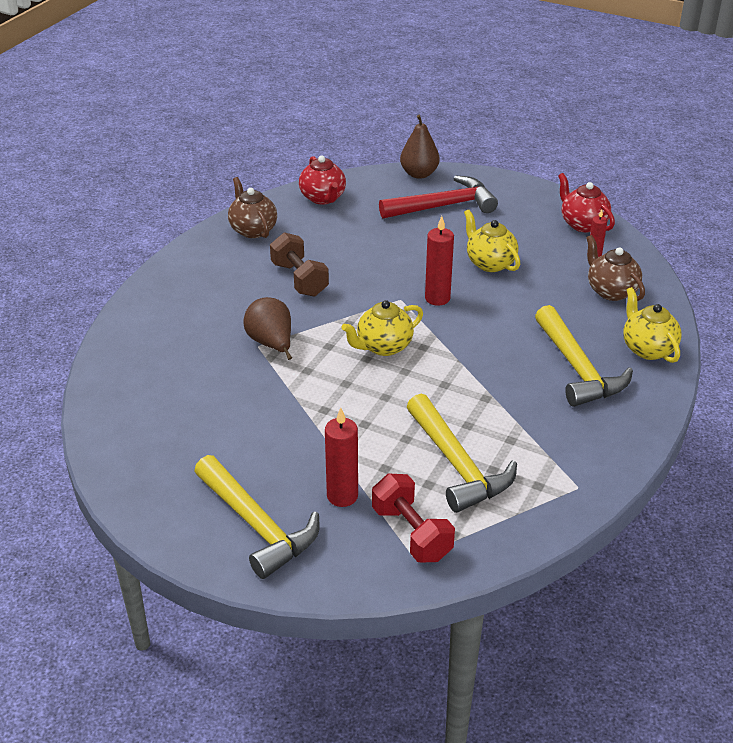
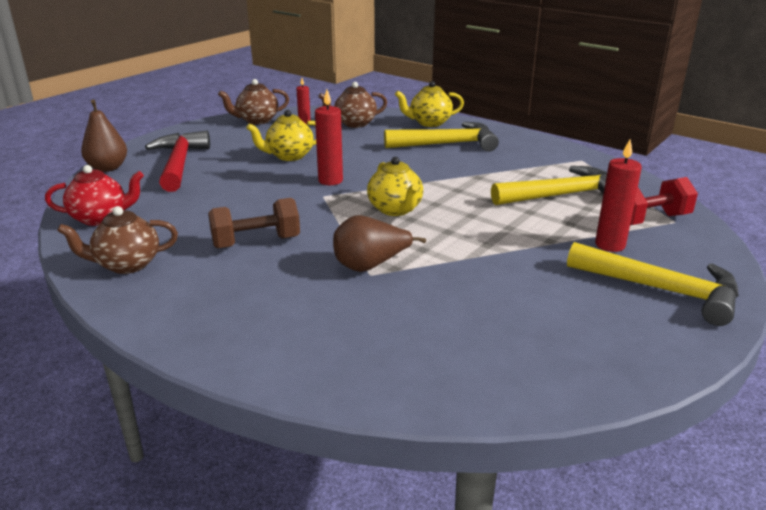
camera: 80 degrees left, 10 degrees down
(257, 525) = (661, 290): yellow hammer -> yellow hammer turned 60 degrees clockwise
(582, 224) = (257, 120): red teapot -> brown teapot

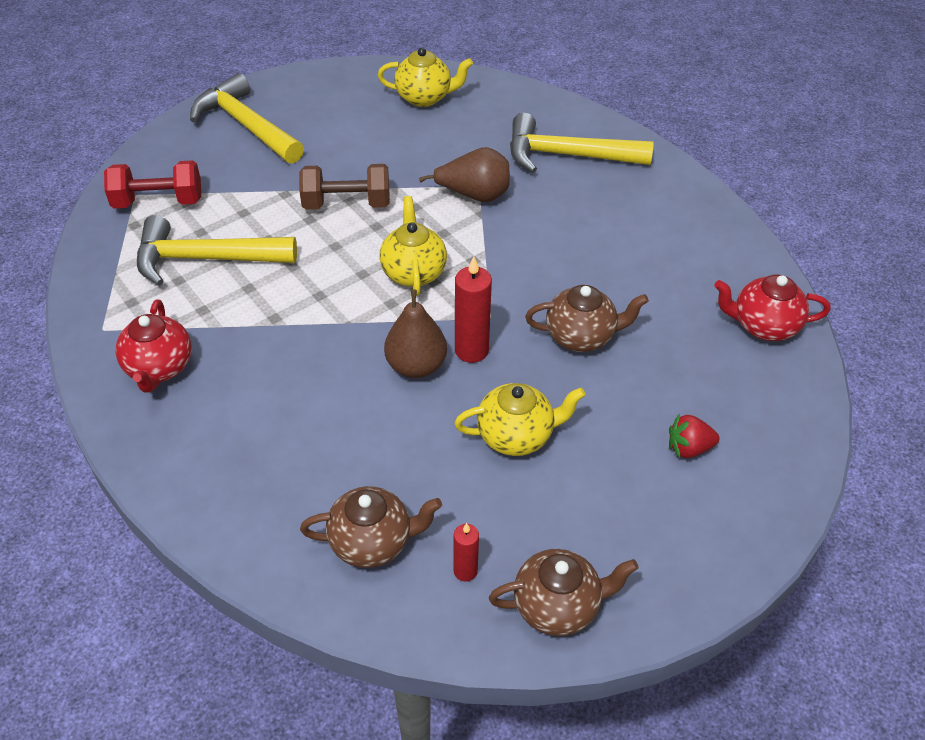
camera: 165 degrees left, 20 degrees up
(108, 168) = (799, 458): brown pear -> brown pear (416, 366)
(127, 265) = (708, 240): brown teapot -> brown teapot (581, 336)
(179, 164) = (688, 448): red hammer -> red strawberry
(256, 242) = (580, 248): brown dumbbell -> brown dumbbell (346, 204)
(429, 123) = (235, 511): yellow teapot -> yellow teapot (425, 97)
(447, 144) = (256, 419): yellow hammer -> yellow hammer (567, 155)
(525, 152) = (159, 368): none -> red teapot
(610, 245) = (235, 177): red candle -> none

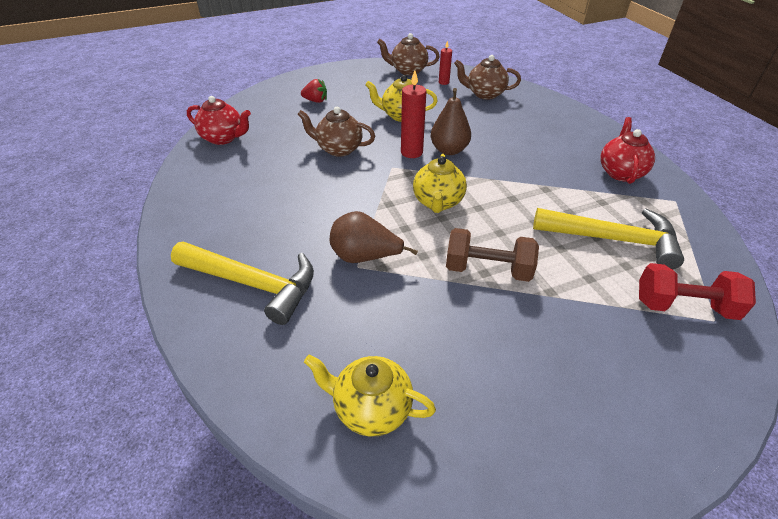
camera: 165 degrees left, 5 degrees down
(246, 125) = (615, 405): yellow hammer -> none

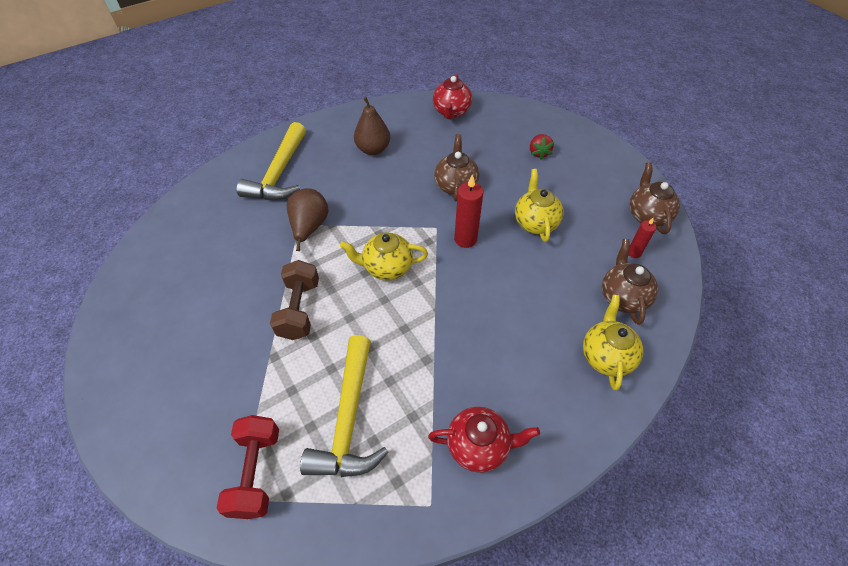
camera: 80 degrees right, 10 degrees up
(371, 409) = (174, 251): yellow teapot -> yellow teapot (606, 356)
(449, 150) = (478, 269): brown pear -> brown pear (373, 149)

